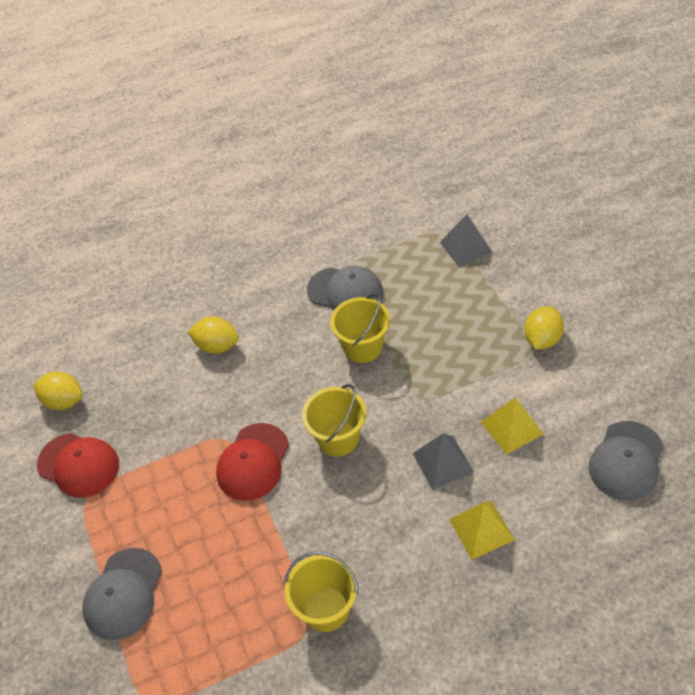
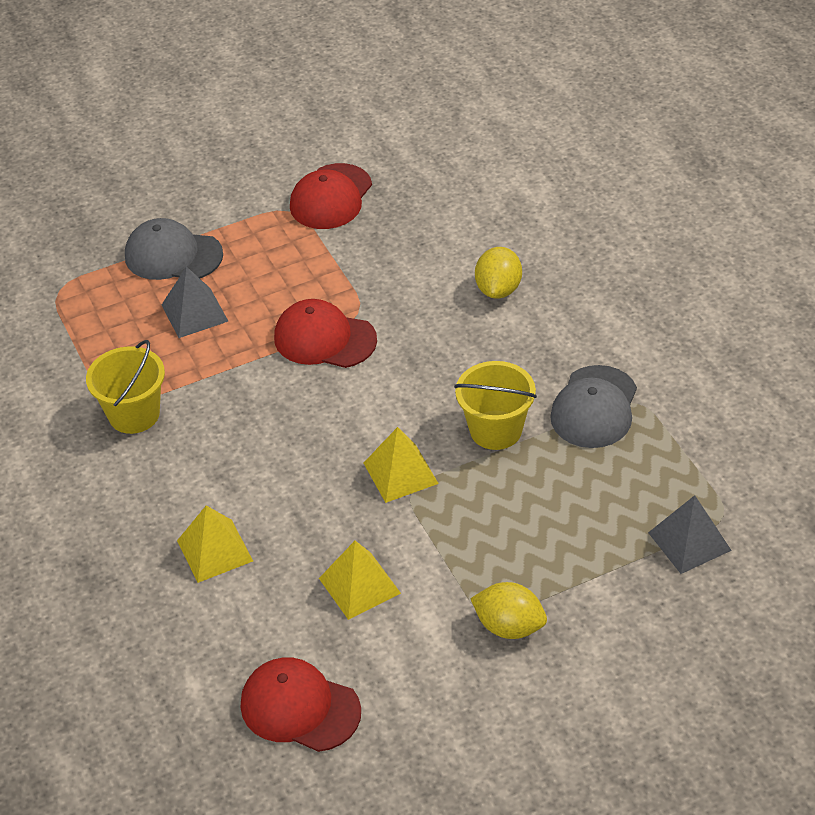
camera: 85 degrees right, 5 degrees down
(64, 401) = (418, 171): yellow lemon -> none
(338, 438) = (353, 412): yellow bucket -> none
(402, 405) = (400, 473): none -> yellow pyramid
(442, 462) = (311, 513): grey pyramid -> grey pyramid (194, 312)
(626, 461) = (299, 708): grey cap -> red cap

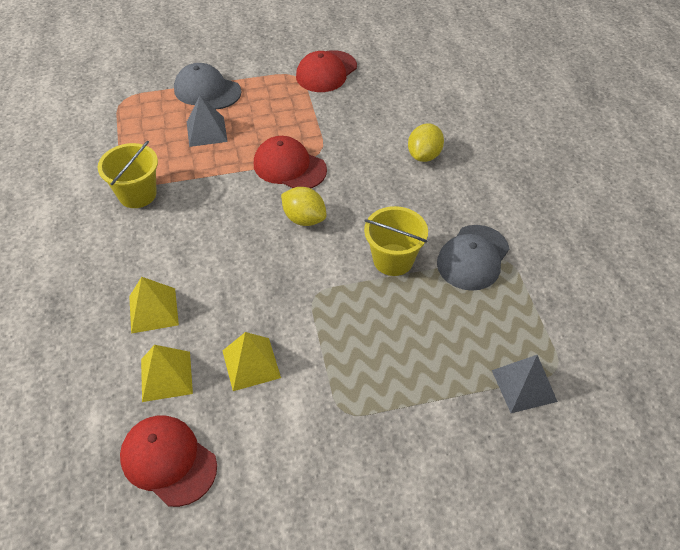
camera: 10 degrees right, 5 degrees up
(400, 473) = (311, 278): yellow pyramid -> yellow pyramid (166, 376)
(509, 626) = (358, 428): yellow lemon -> yellow lemon (304, 219)

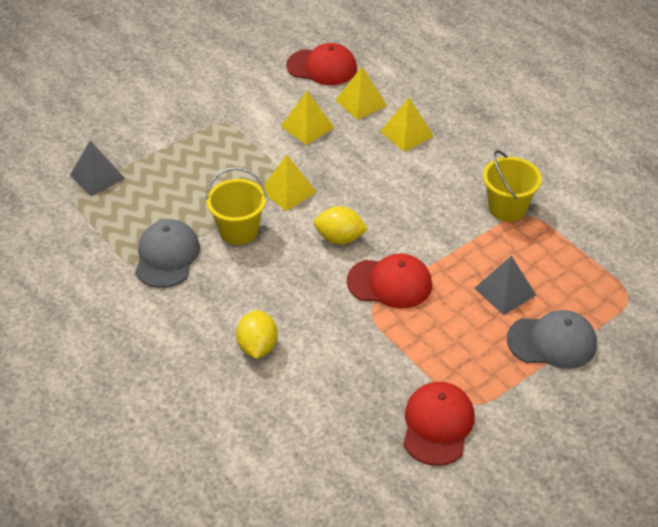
camera: 155 degrees right, 5 degrees down
(322, 286) = (288, 191): none -> yellow pyramid

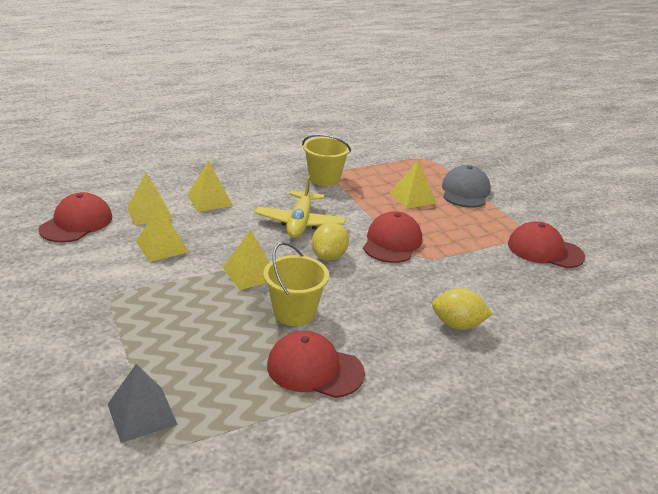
camera: 80 degrees left, 15 degrees down
(167, 256) = (314, 369): grey cap -> red cap
(394, 206) = (300, 223): none -> yellow plane
(505, 291) = (413, 197): grey pyramid -> yellow pyramid

